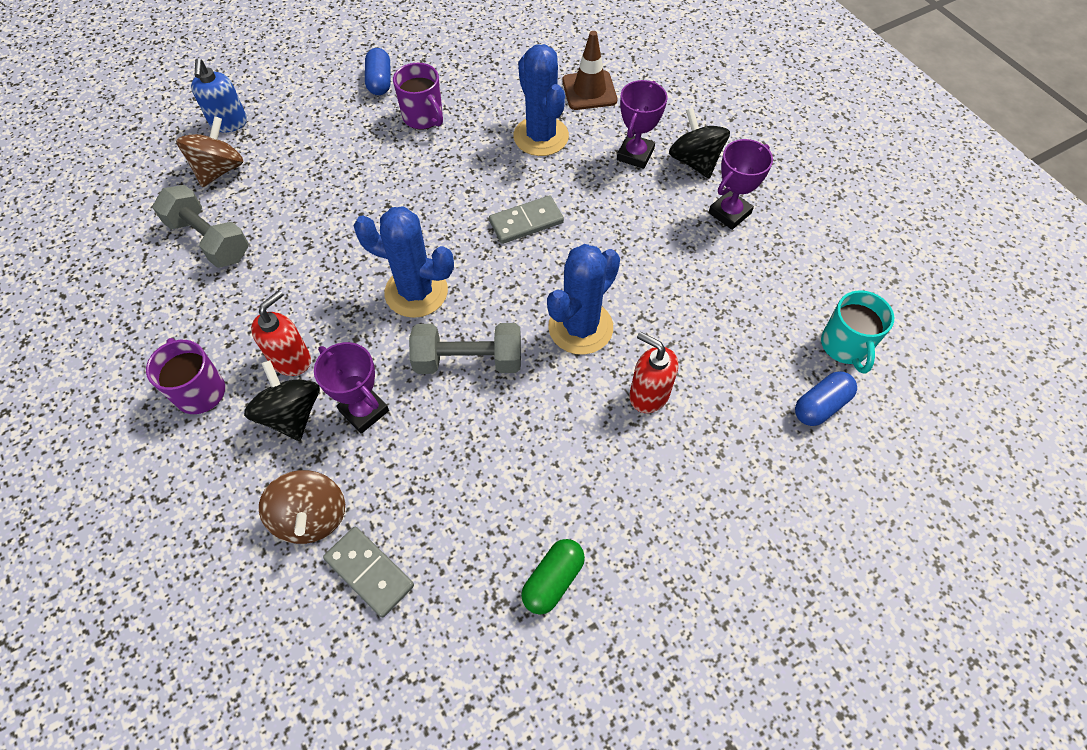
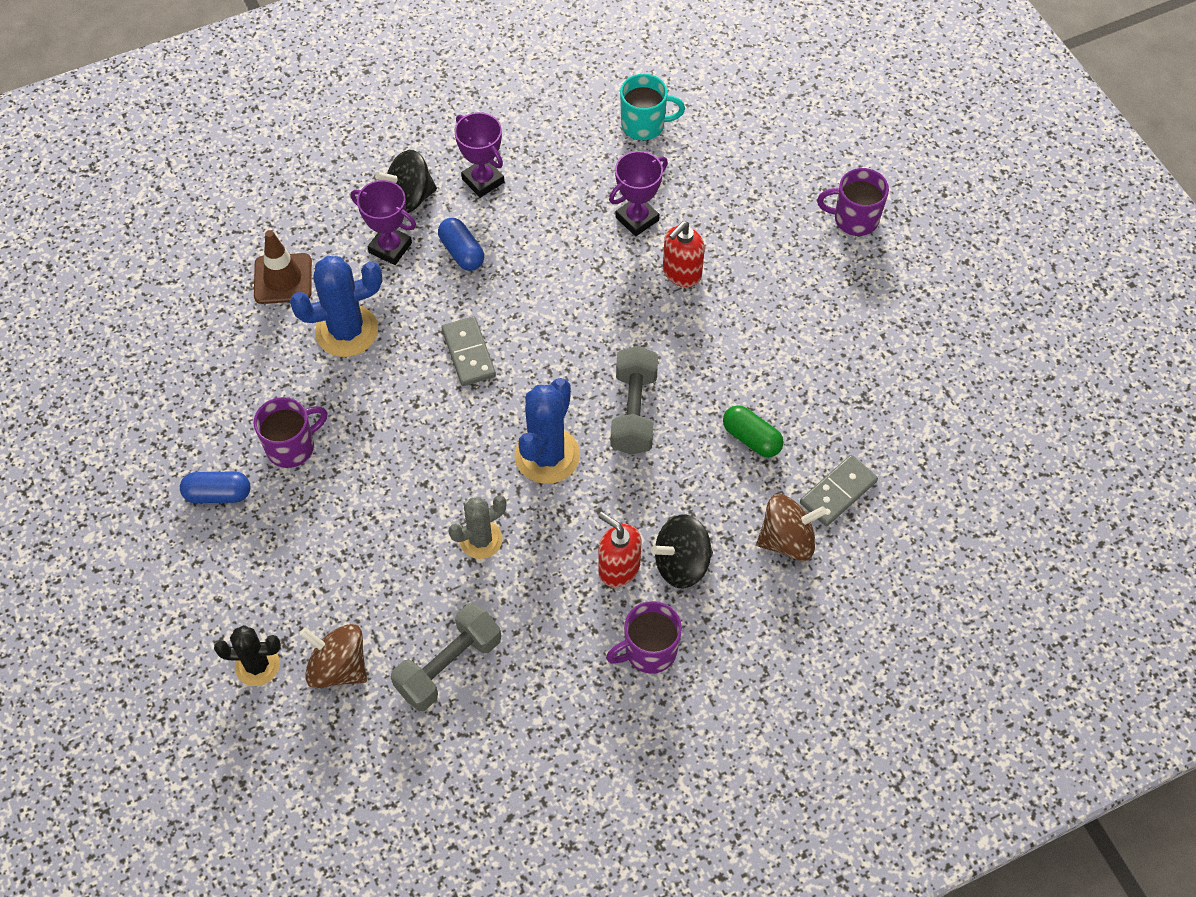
camera: 85 degrees left, 0 degrees up
(229, 123) = (257, 665): blue soap dispenser -> black cactus
(329, 250) = (481, 540): none -> grey cactus
(364, 411) = (682, 500): purple trophy -> purple trophy (637, 219)
(553, 580) = (847, 359): green capsule -> green capsule (751, 438)
(580, 327) = (605, 317): blue cactus -> none
(768, 587) = (854, 219): none -> purple mug
(820, 405) = (701, 154): blue capsule -> blue capsule (462, 252)

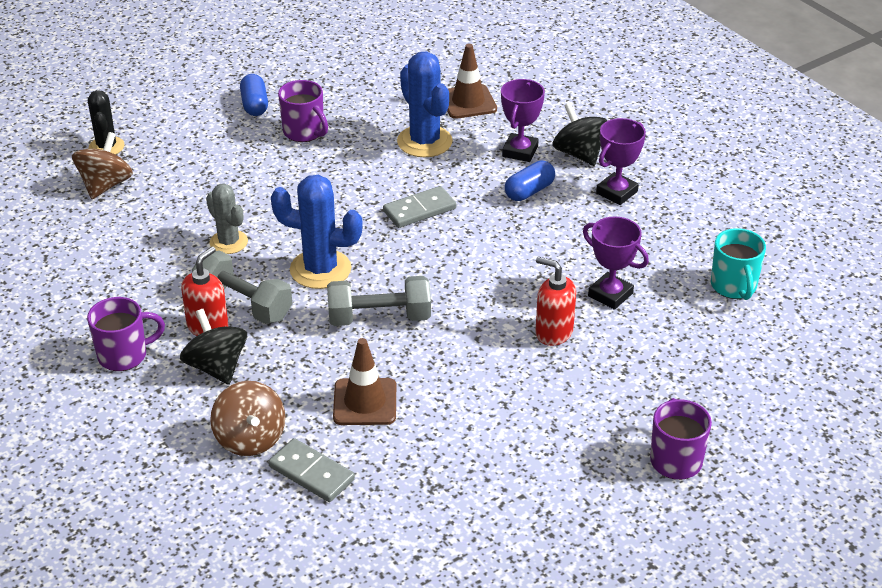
camera: 80 degrees right, 20 degrees down
(448, 666) = (107, 241): grey dumbbell -> grey dumbbell (243, 304)
(649, 651) = (124, 355): purple mug -> purple mug turned 105 degrees clockwise
(751, 438) = (365, 402): green capsule -> brown traffic cone

